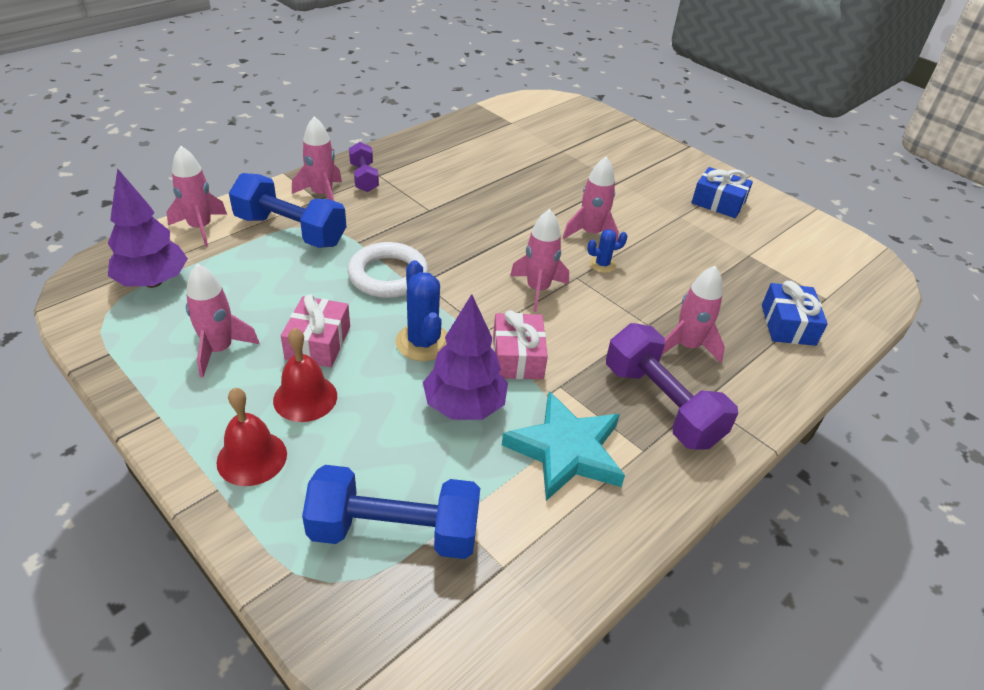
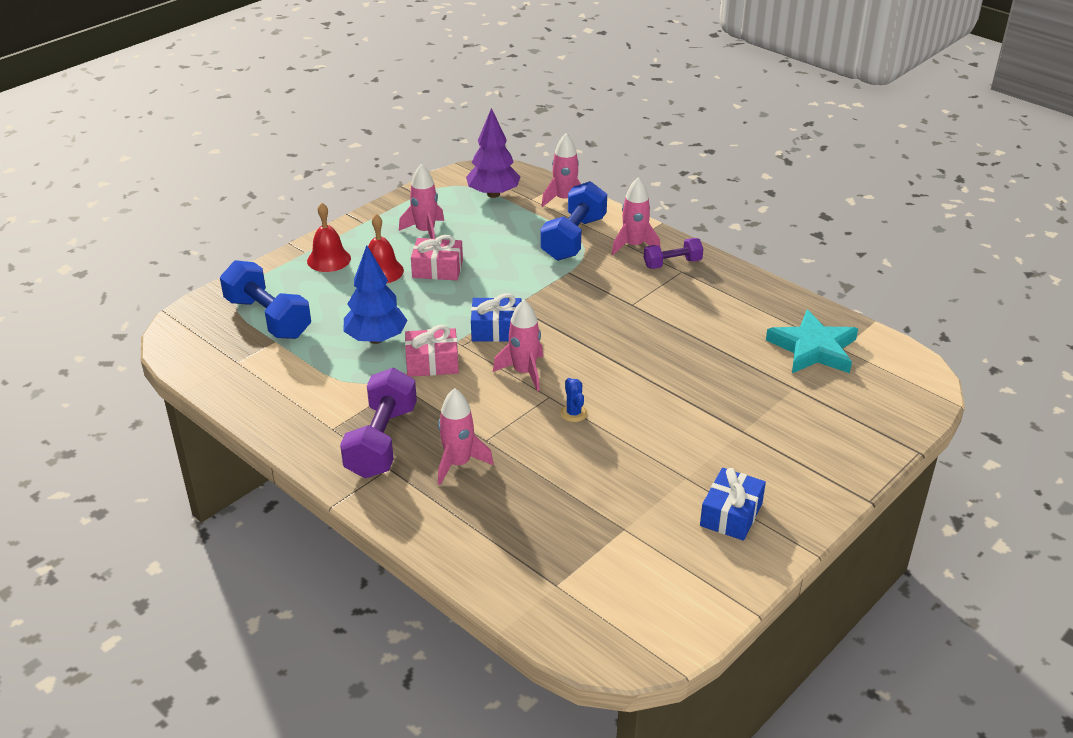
camera: 90 degrees right, 5 degrees down
(388, 275) = (525, 291): white ring -> none
(394, 531) = (268, 318): blue dumbbell -> blue dumbbell turned 45 degrees counterclockwise
(423, 342) = (444, 315): blue cactus -> none
(464, 406) = (376, 339): purple tree -> blue tree
(566, 450) = (332, 388): turquoise star -> turquoise star (813, 349)
(591, 233) = (626, 407): pink rocket -> none
(661, 405) = (382, 441): purple dumbbell -> purple dumbbell turned 45 degrees counterclockwise
(788, 325) = (502, 542): blue gift -> blue gift (496, 330)

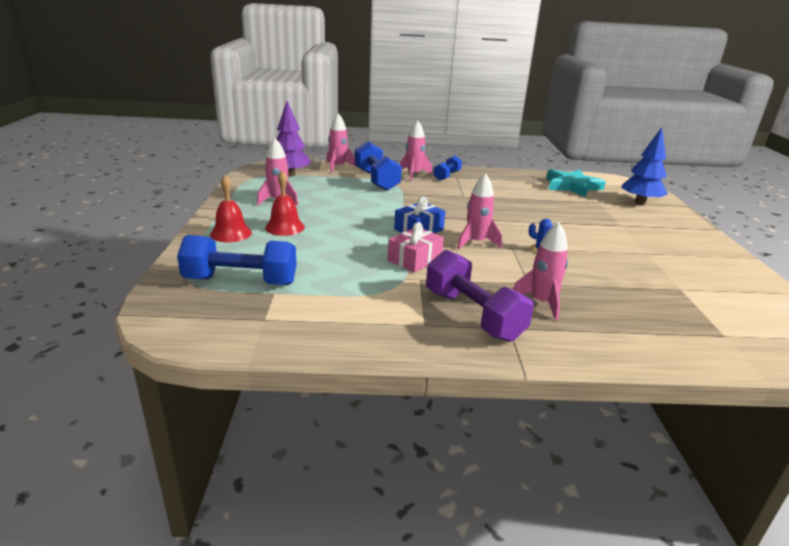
camera: 45 degrees left, 10 degrees down
(376, 339) = (351, 262): blue tree -> blue tree (640, 202)
(437, 269) = (322, 215): pink gift -> none
(672, 263) = (447, 176): purple dumbbell -> blue dumbbell
(731, 514) = (697, 259): blue gift -> none

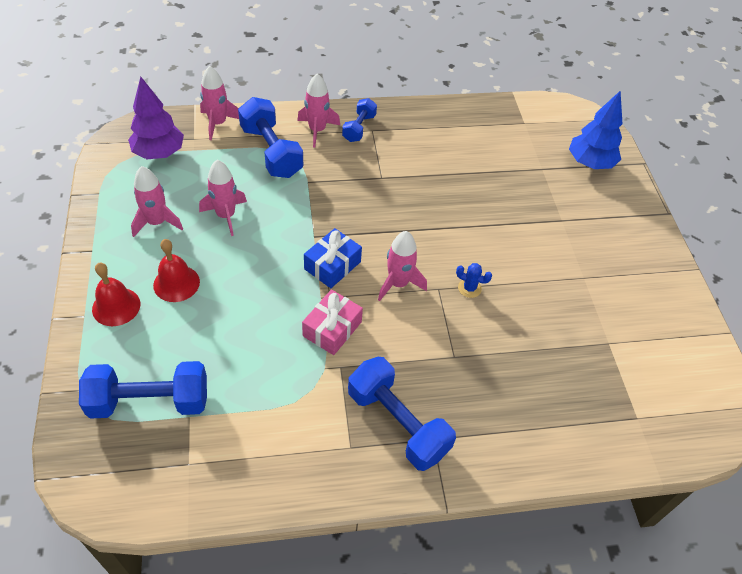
camera: 10 degrees left, 25 degrees up
(473, 315) = (397, 423): purple dumbbell -> blue dumbbell
(541, 303) = (466, 391): pink rocket -> pink rocket (226, 216)
(572, 186) = (513, 134): turquoise star -> none

